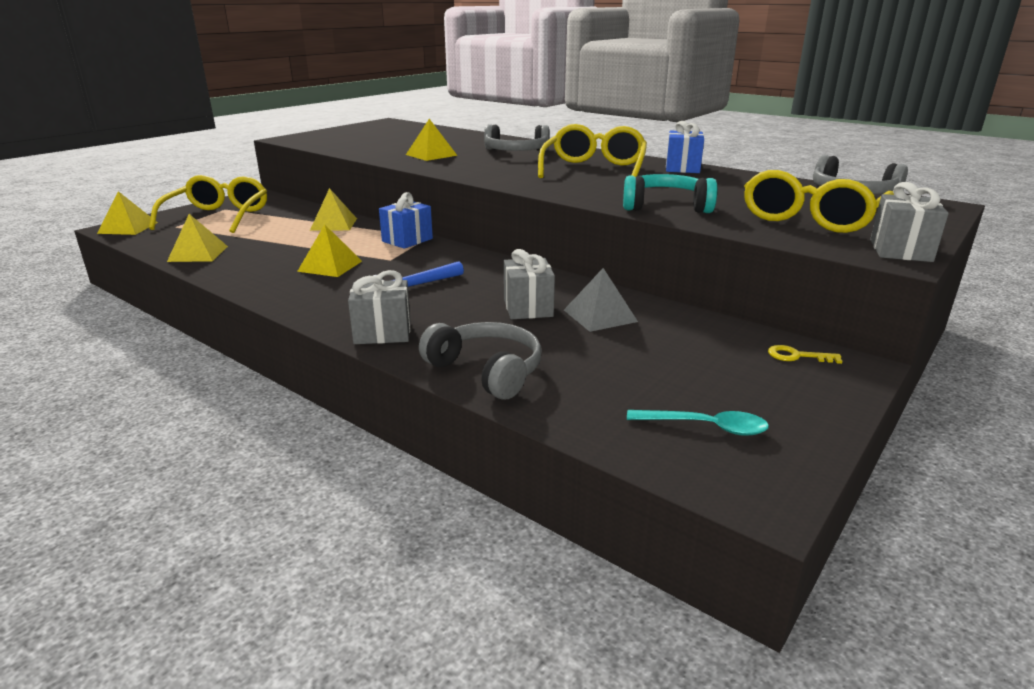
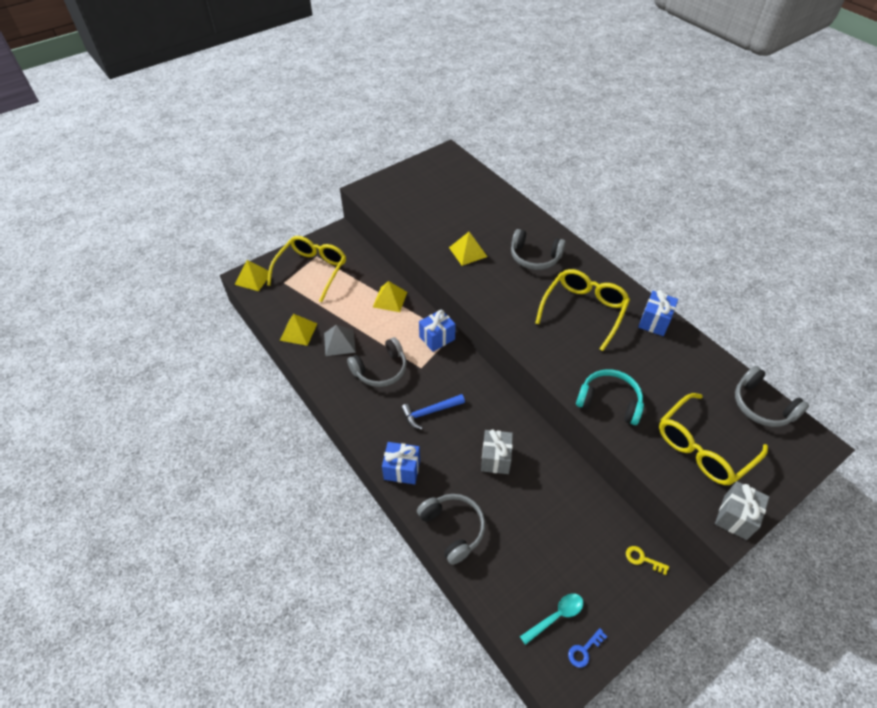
camera: 15 degrees right, 25 degrees up
(330, 266) = (380, 369): yellow pyramid -> grey headphones
(383, 333) = (402, 469): grey gift -> blue gift
(600, 315) = (538, 479): grey pyramid -> grey pyramid (339, 342)
(705, 427) = (556, 616): turquoise spoon -> turquoise spoon turned 60 degrees counterclockwise
(778, 454) = (584, 650): none -> blue key

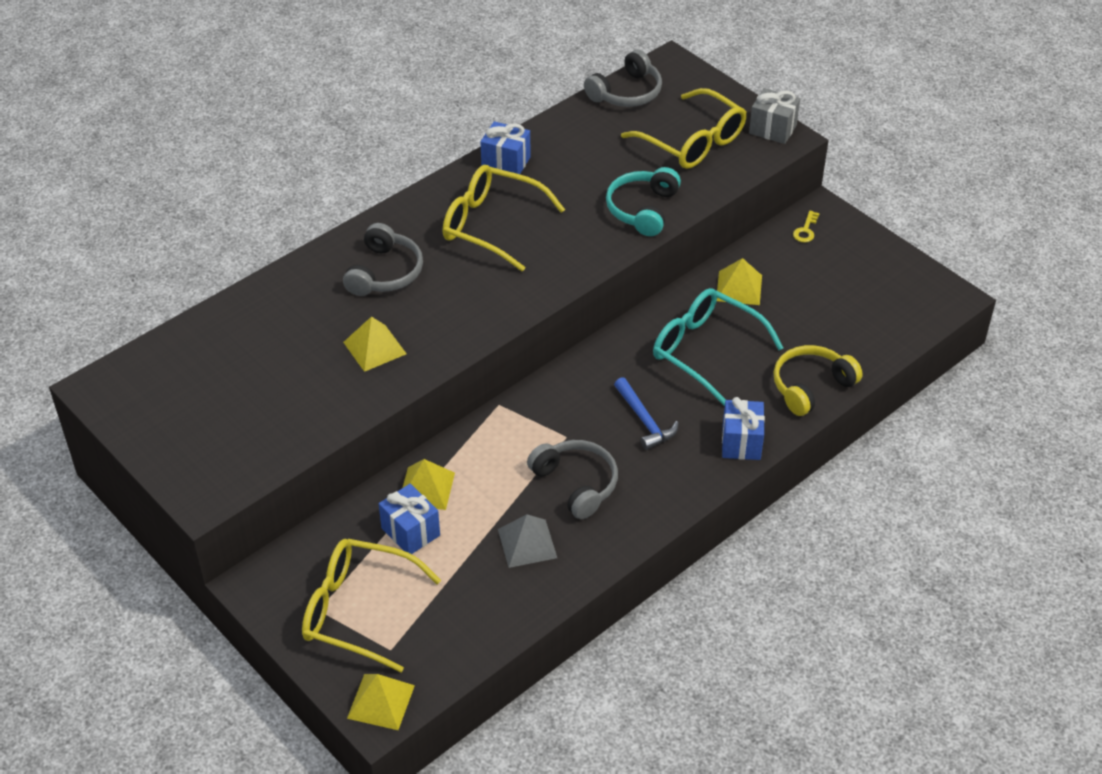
camera: 95 degrees left, 5 degrees down
(298, 331) = (508, 604): yellow pyramid -> yellow pyramid (739, 288)
(437, 338) = (506, 422): blue gift -> blue gift (410, 532)
(453, 529) = (811, 387): grey headphones -> yellow headphones
(495, 458) = (705, 350): grey gift -> turquoise glasses
(556, 616) = (888, 298): turquoise spoon -> none
(584, 650) = (916, 278): blue key -> none

